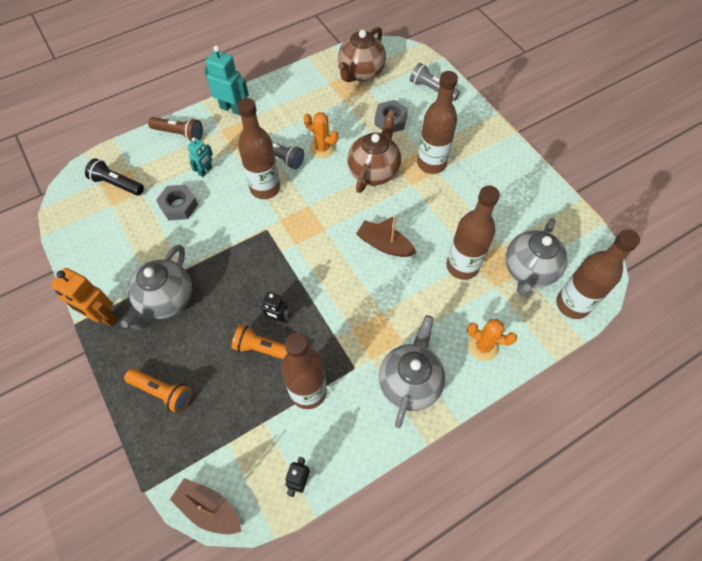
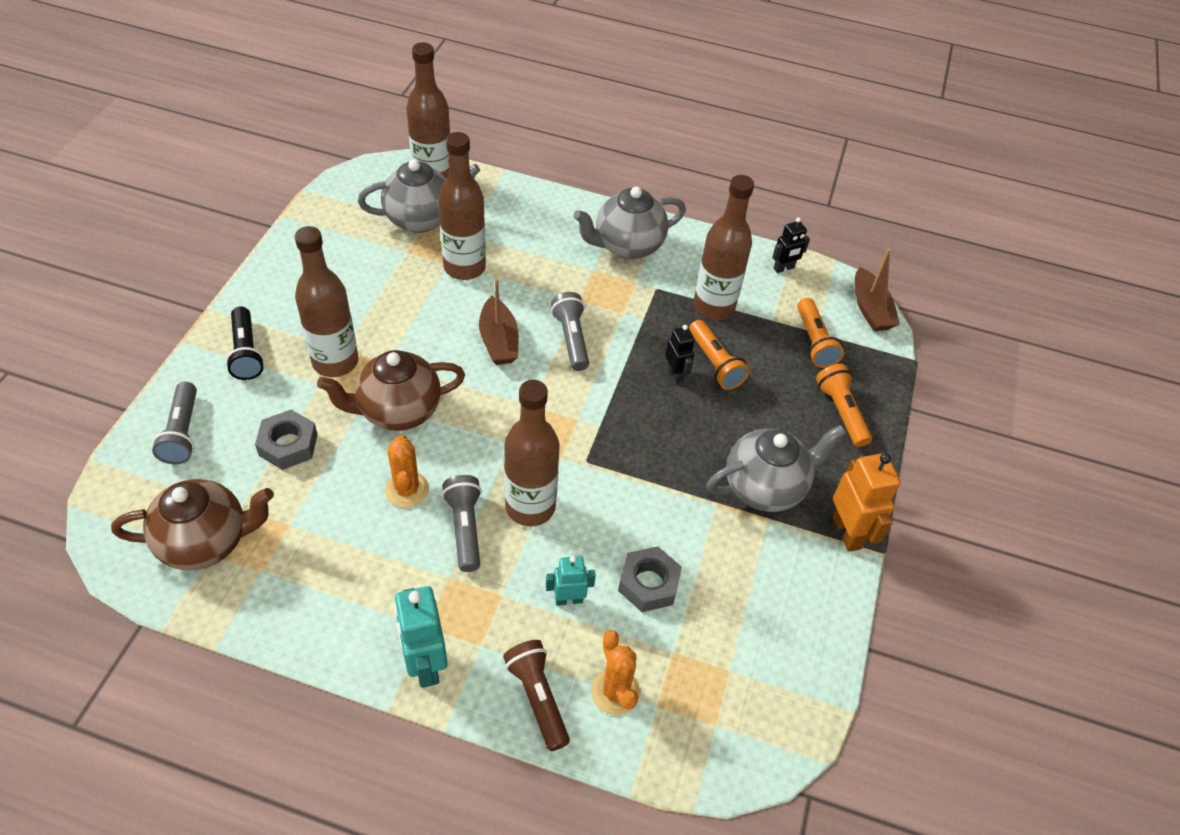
camera: 135 degrees left, 10 degrees down
(117, 184) = (695, 697): black flashlight -> black flashlight (247, 352)
(222, 432) = (814, 342): none -> orange flashlight
(354, 283) = (571, 339): none -> grey flashlight
(483, 346) = (540, 216): orange cactus -> orange cactus (615, 691)

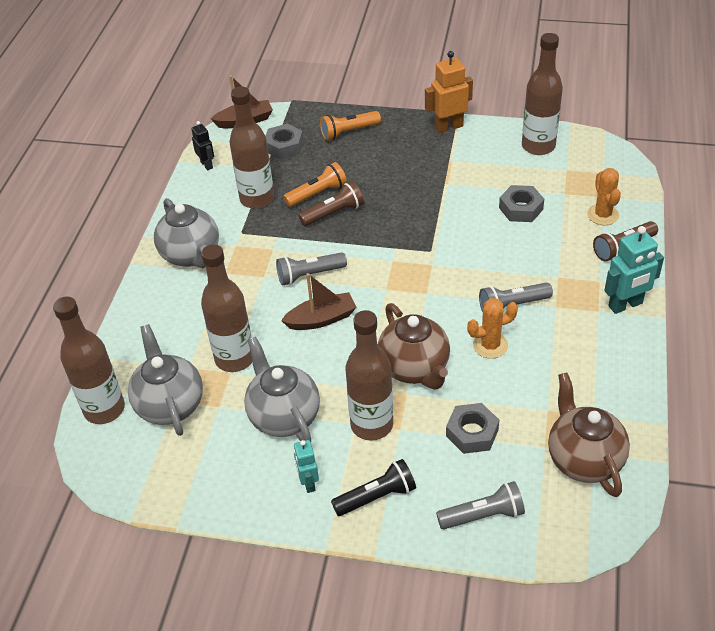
camera: 90 degrees left, 5 degrees down
(530, 507) = (481, 274): brown bottle -> brown bottle (538, 146)
(569, 599) = (548, 244): turquoise robot -> turquoise robot (308, 483)
(615, 691) = (603, 215): orange cactus -> orange cactus turned 75 degrees counterclockwise
(675, 374) = (333, 213): black robot -> brown flashlight
(765, 487) = (425, 162): grey teapot -> grey teapot (284, 416)
(814, 342) = (284, 146): orange flashlight -> grey nut

